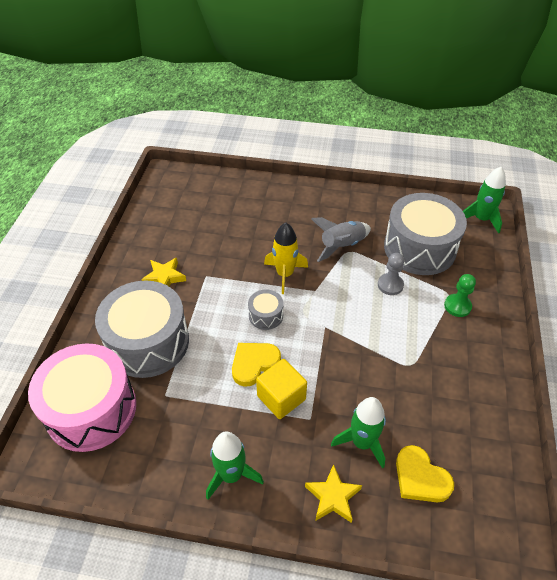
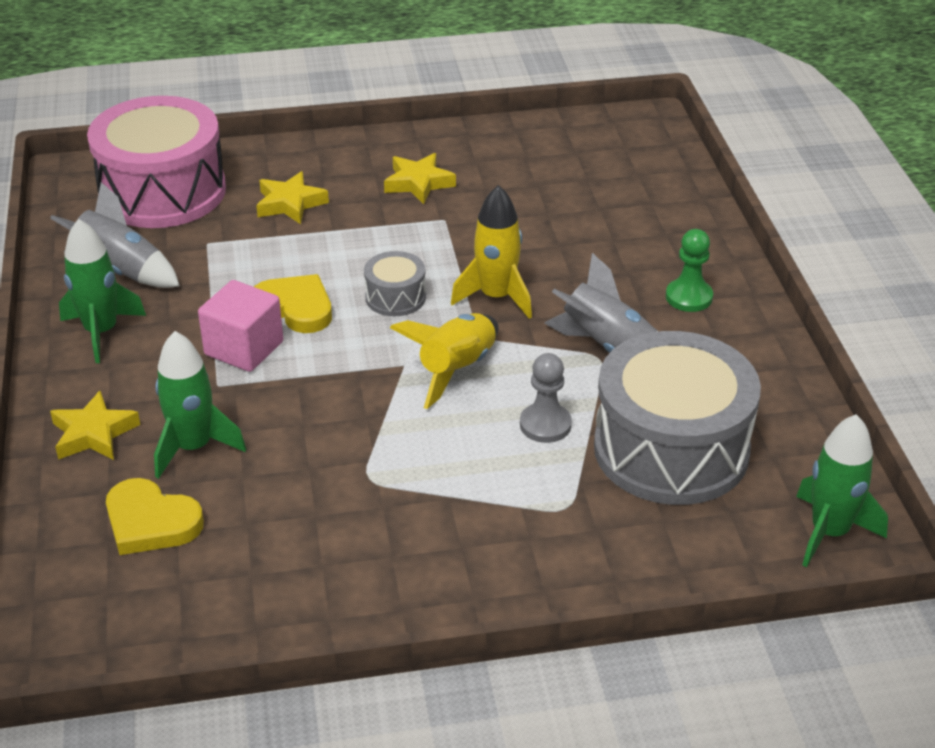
camera: 70 degrees right, 10 degrees down
(148, 342) = (290, 203): grey drum -> yellow star
(168, 451) = (121, 270): none -> grey rocket
(281, 398) = (244, 348): yellow cube -> pink cube
(337, 306) = (456, 369): none -> yellow rocket
(420, 478) = (151, 522): yellow heart -> yellow heart turned 90 degrees counterclockwise
(457, 306) = (542, 523): green pawn -> green pawn (689, 297)

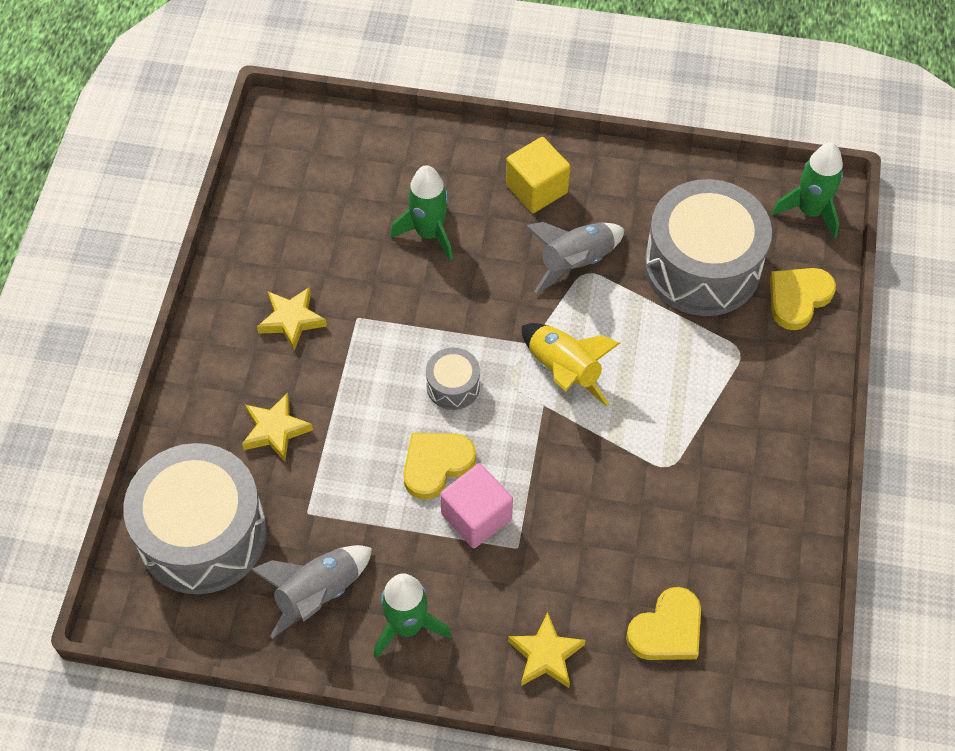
camera: 70 degrees left, 20 degrees up
(162, 192) = (202, 534): pink drum -> grey drum
(193, 447) = (590, 581): green rocket -> green rocket (429, 233)
(496, 297) = (483, 315): yellow rocket -> none
(545, 425) = (649, 333): grey pawn -> none
(680, 547) = (798, 298): none -> yellow heart
(689, 297) = (536, 189): green pawn -> yellow cube

